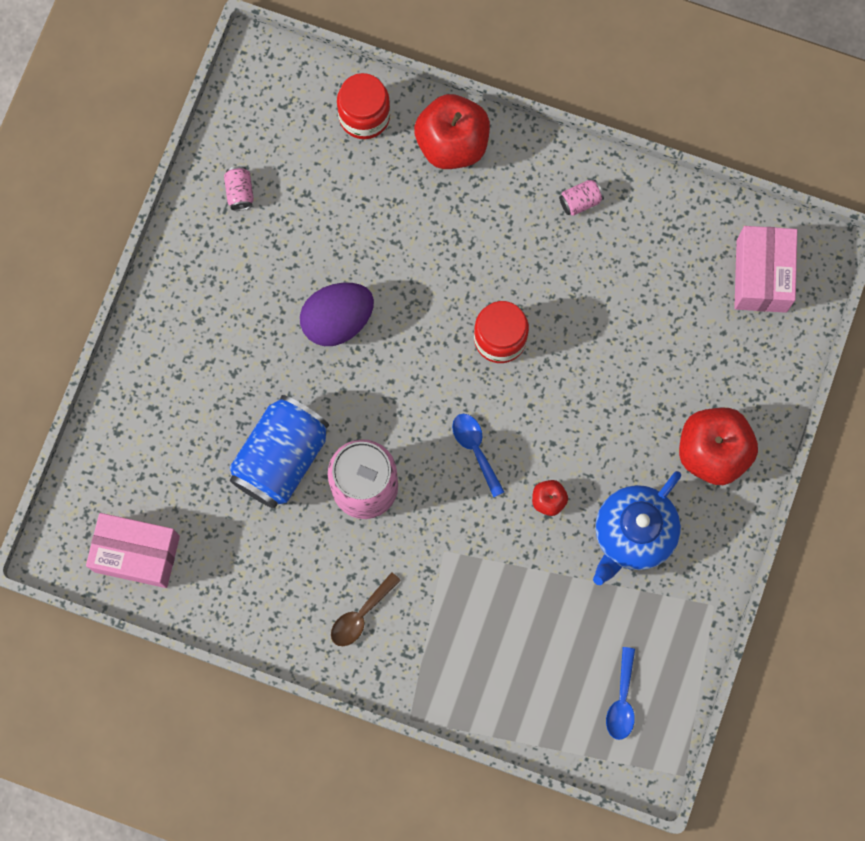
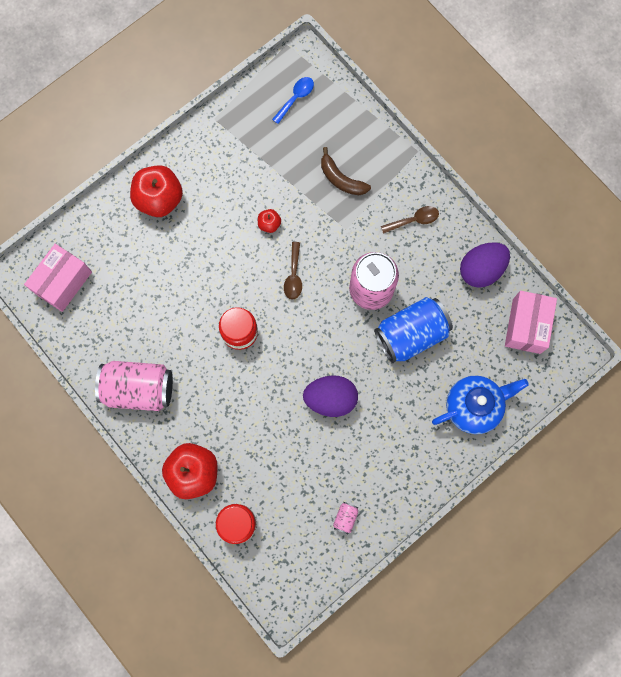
camera: 150 degrees left, 0 degrees up
(137, 554) = (526, 326): pink box -> pink box turned 60 degrees clockwise
(235, 597) = (481, 270): none -> purple egg
(475, 449) = (293, 276): blue spoon -> brown spoon
(490, 617) = (341, 179): none -> brown banana
(580, 201) = (139, 389): pink can -> pink can, size x2.46
(633, 534) = (234, 179): blue teapot -> blue teapot (473, 406)

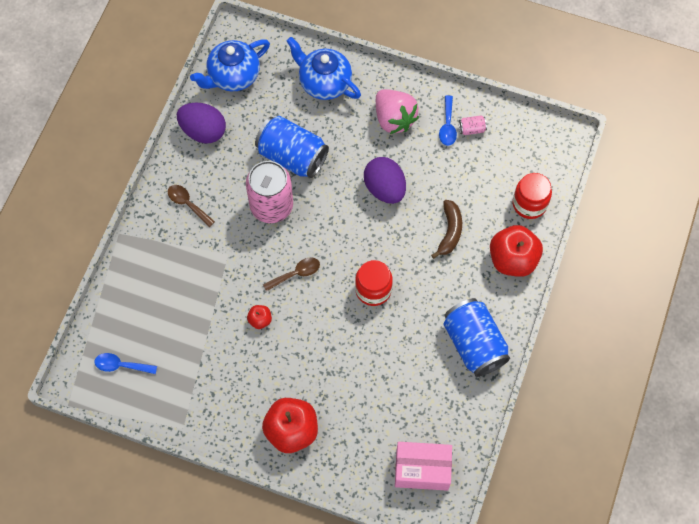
camera: 120 degrees left, 10 degrees down
(139, 389) = (474, 344): pink can -> blue can
(341, 179) = (182, 283): brown banana -> brown banana (449, 231)
(362, 496) = (447, 126): none -> blue spoon
(398, 450) = (394, 119): none -> pink strawberry
(526, 326) = (233, 76): pink box -> blue teapot

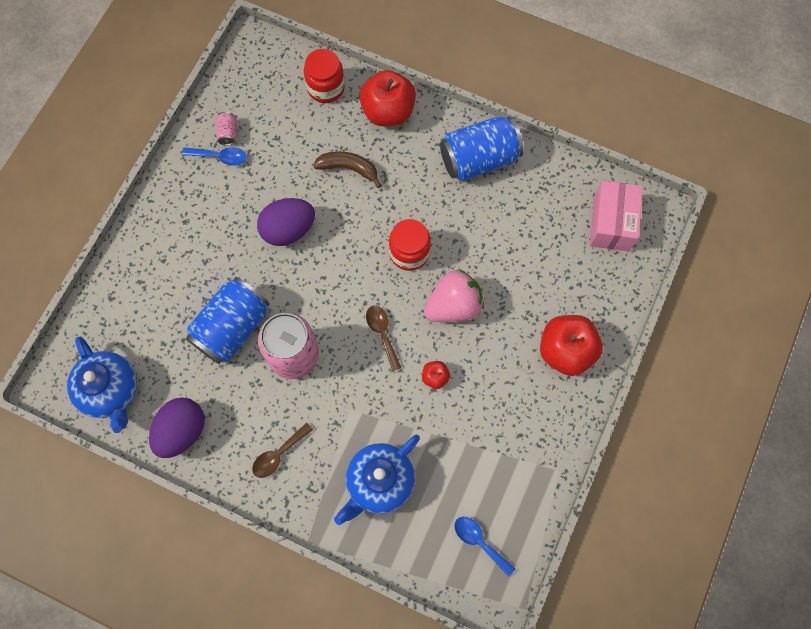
camera: 85 degrees left, 5 degrees up
(121, 365) = (479, 542): blue spoon -> blue spoon turned 120 degrees clockwise
(324, 82) = (140, 284): blue teapot -> blue teapot (379, 482)
(394, 119) = (202, 212): pink strawberry -> pink strawberry (453, 306)

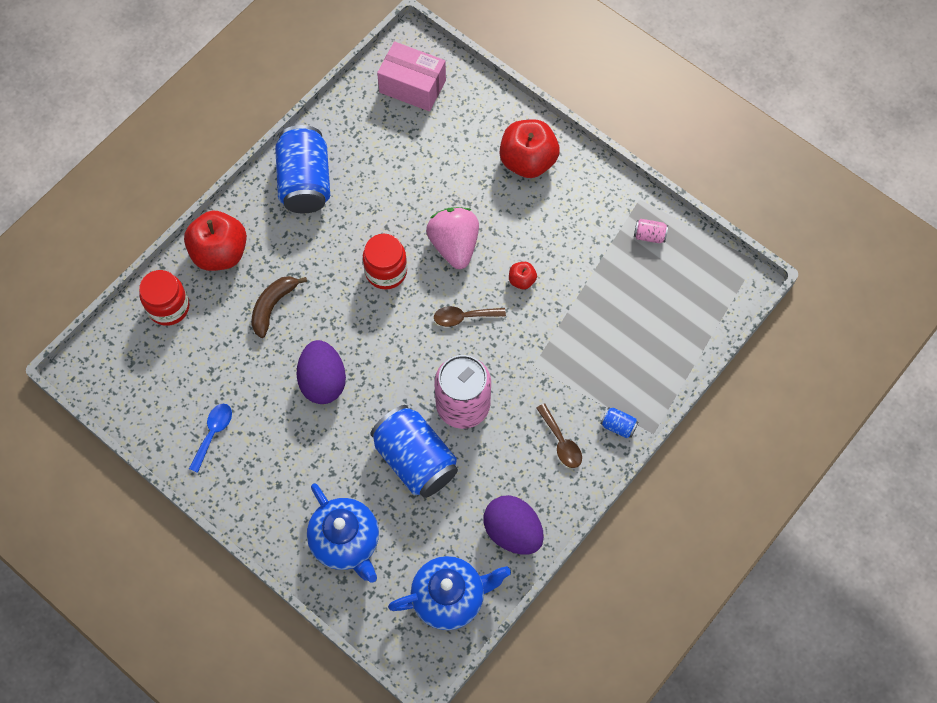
camera: 75 degrees left, 5 degrees down
(228, 133) = (187, 419): pink can -> pink can (649, 235)
(307, 505) = (618, 426): none -> blue can
(379, 482) = (611, 355): blue teapot -> blue teapot (346, 541)
(479, 542) = (688, 282): blue spoon -> none

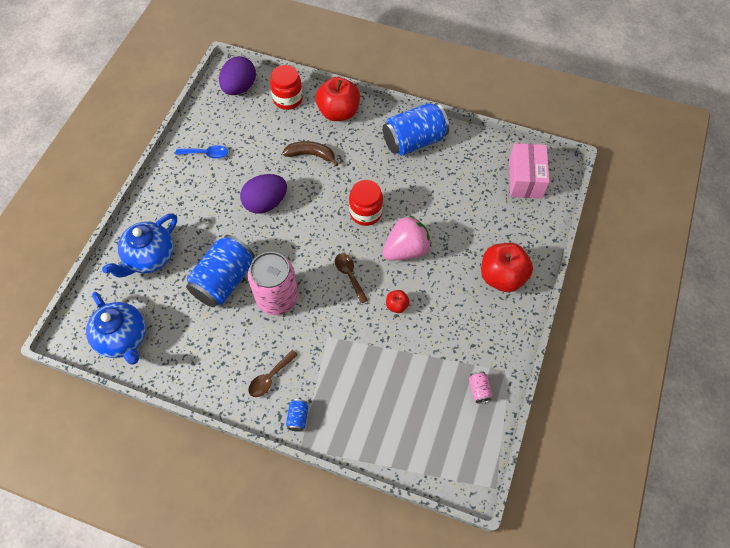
camera: 70 degrees right, 5 degrees down
(513, 531) = (186, 366): purple egg -> purple egg (239, 88)

